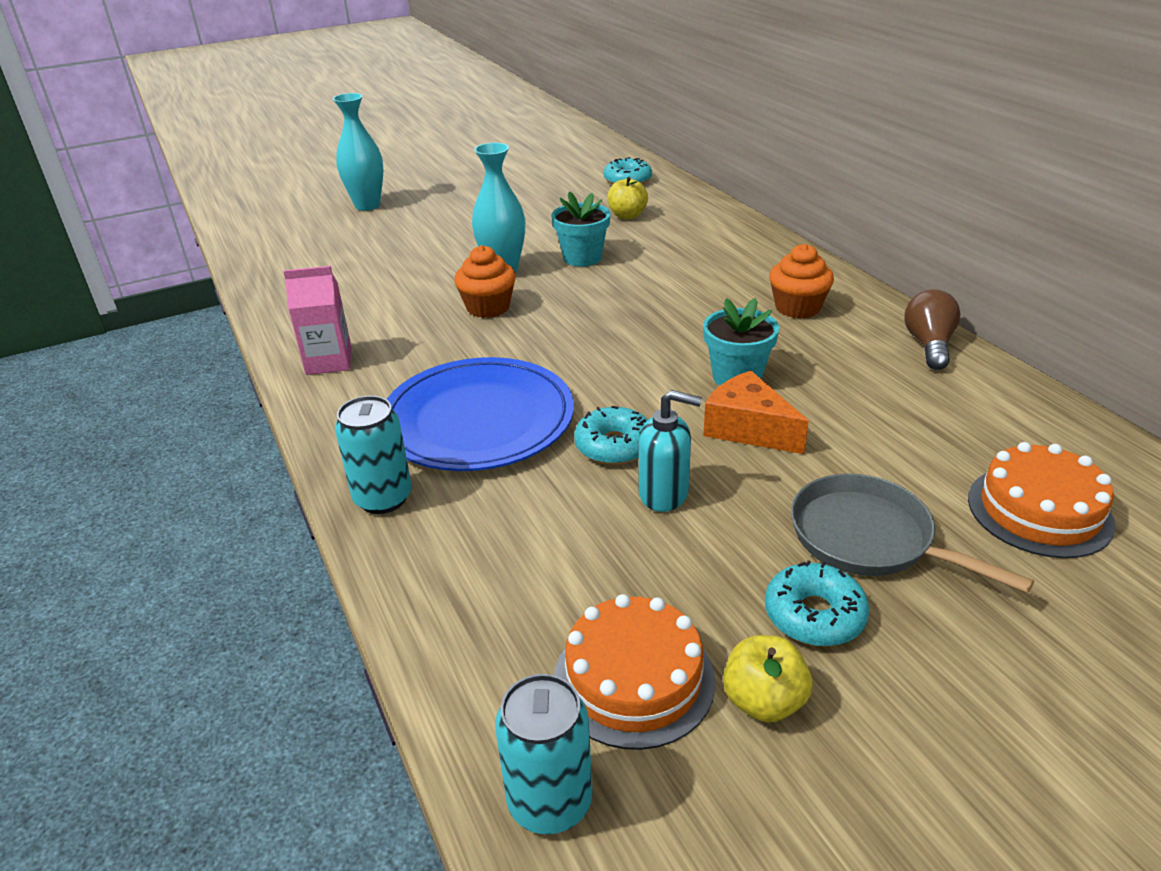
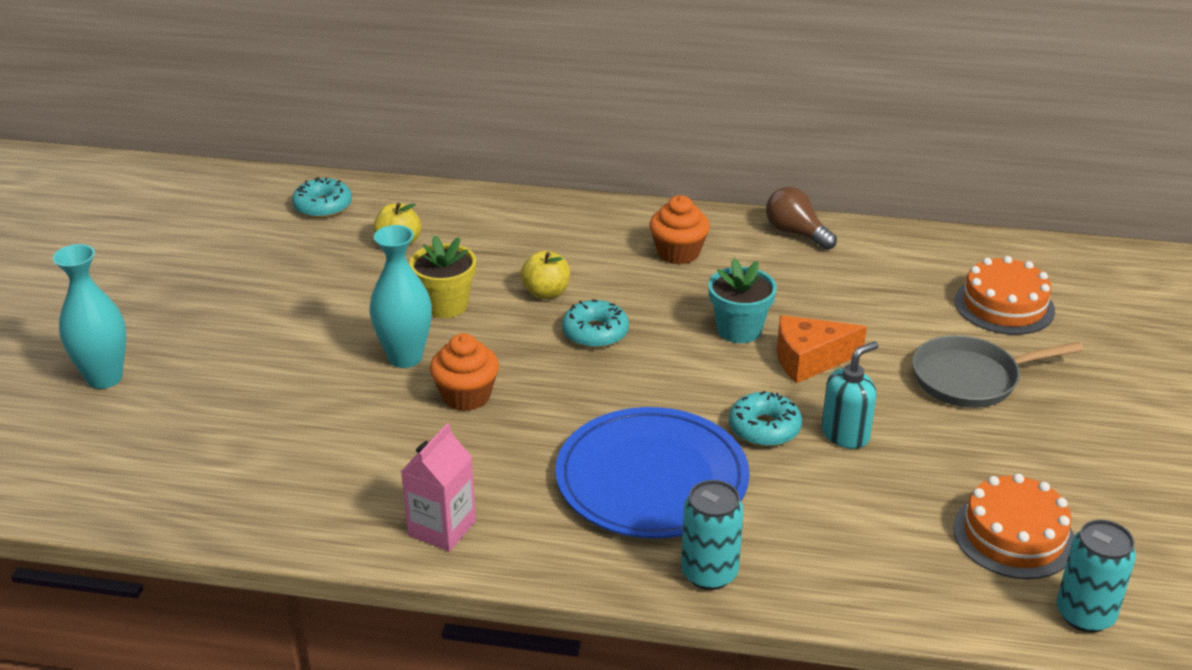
camera: 55 degrees left, 0 degrees up
(582, 258) = (446, 305): turquoise flower pot -> yellow flower pot
(763, 701) = (1071, 494): yellow apple -> yellow apple (546, 293)
(814, 615) = (1018, 437): turquoise donut -> turquoise donut (595, 333)

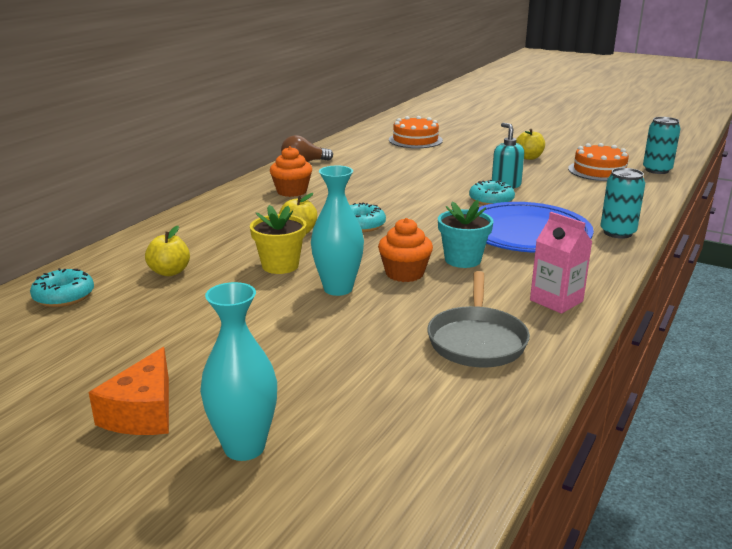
camera: 70 degrees left, 10 degrees down
(739, 330) = (390, 191): turquoise flower pot -> turquoise flower pot (462, 260)
(809, 360) = (433, 181): orange cheese -> orange cheese (143, 412)
(971, 379) = (473, 156): grey pan -> grey pan (477, 340)
(1019, 442) = (529, 157): none -> yellow apple

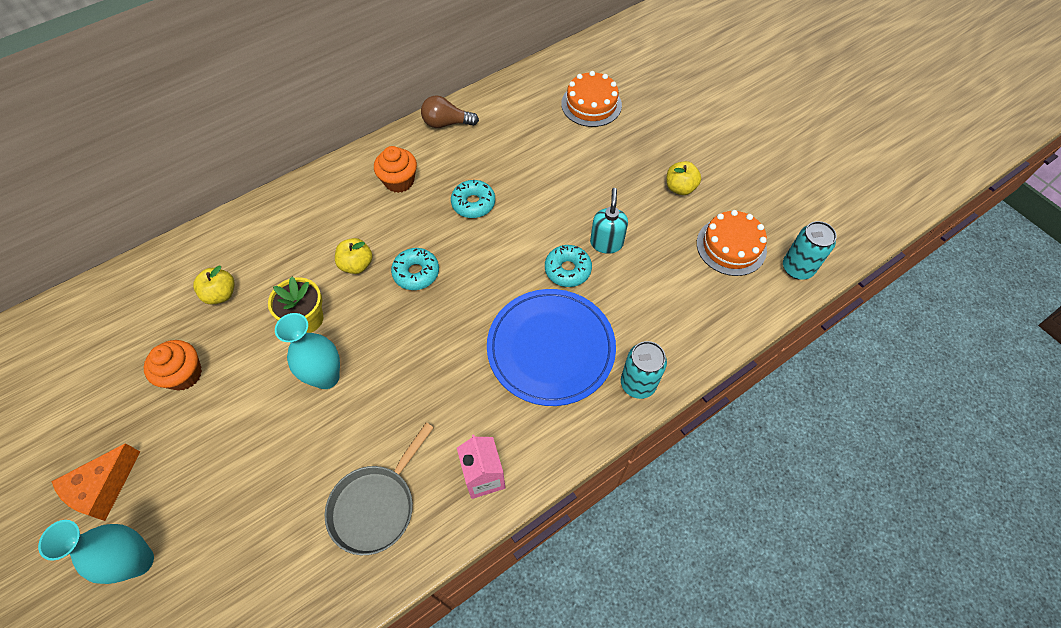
camera: 25 degrees right, 35 degrees up
(64, 296) = (131, 302): turquoise donut -> turquoise donut (473, 203)
(404, 273) = (394, 375): orange cupcake -> orange cupcake (184, 374)
(462, 260) = (458, 373): turquoise flower pot -> none

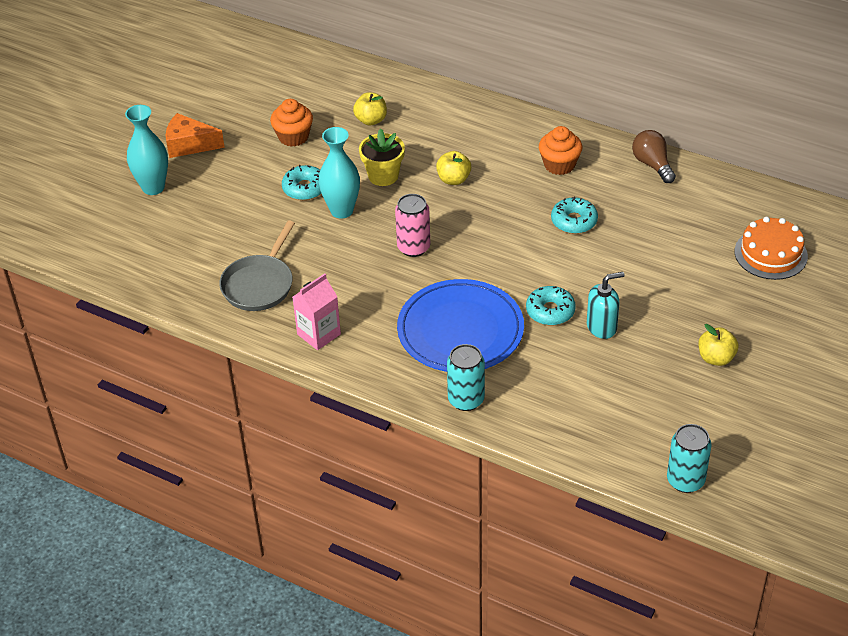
camera: 65 degrees right, 15 degrees down
(376, 505) = (259, 284): grey pan -> grey pan turned 75 degrees counterclockwise
(416, 273) = (472, 217): turquoise donut -> turquoise donut (305, 188)
(421, 338) = (413, 247): none -> pink can
(731, 246) = (672, 420): orange cake -> none

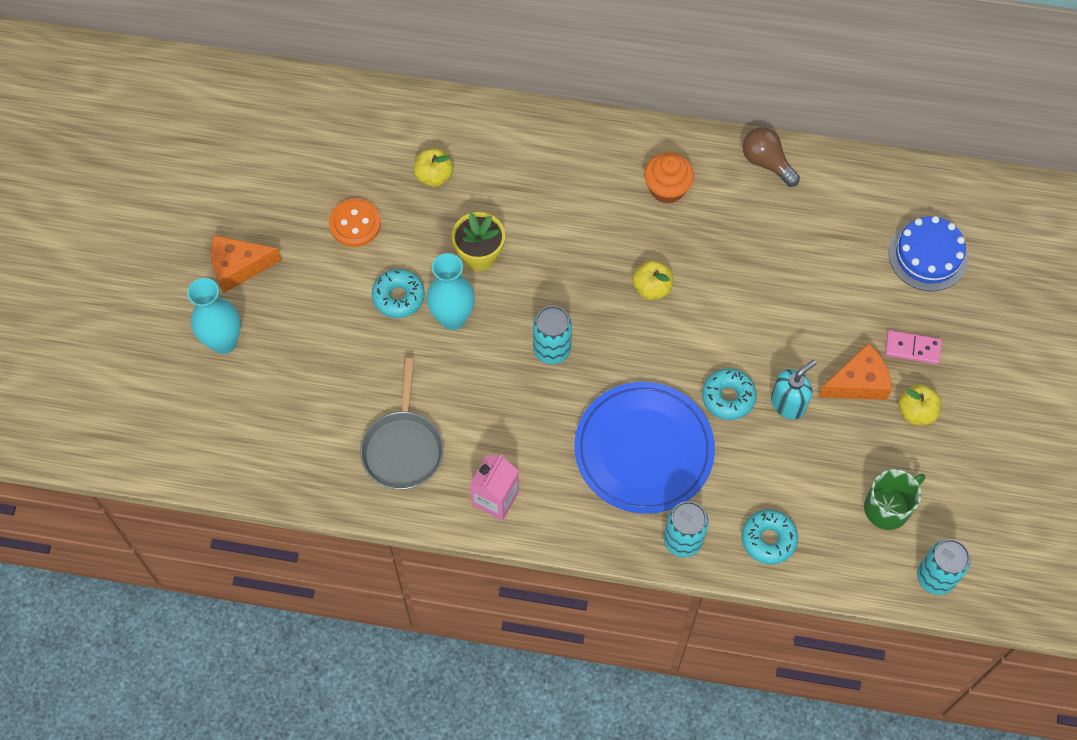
camera: 20 degrees left, 20 degrees up
(293, 137) = (355, 224): orange cupcake -> orange button
(413, 247) = (552, 349): pink can -> turquoise can
(453, 179) = (559, 240): yellow apple -> yellow apple (652, 288)
(574, 221) = (710, 265): turquoise donut -> turquoise donut (768, 539)
(662, 419) = (888, 507): none -> green mug
(671, 326) = (858, 382): none -> orange cheese
(730, 314) = (912, 348): none -> pink domino
(770, 254) = (927, 256): orange cake -> blue cake

